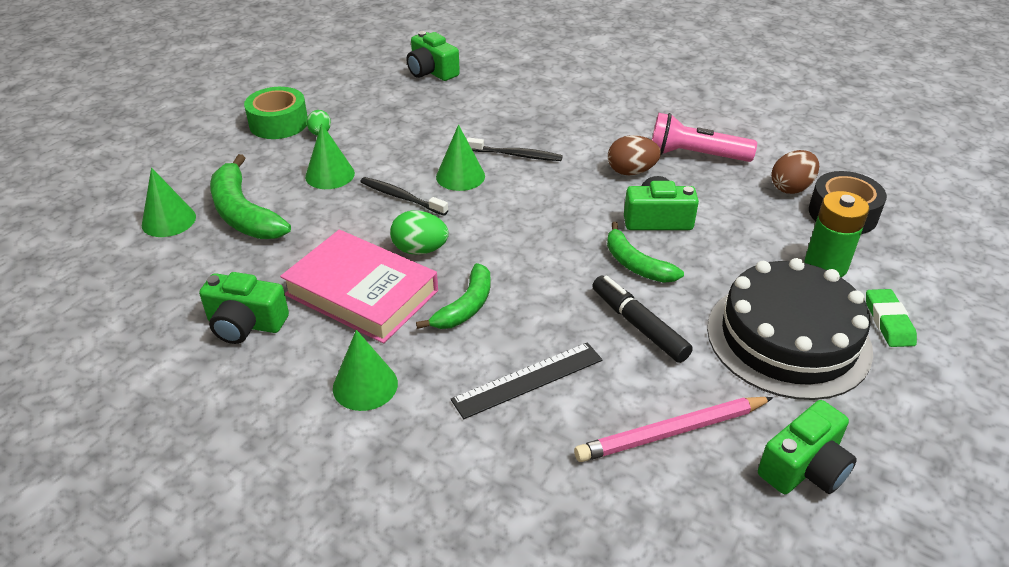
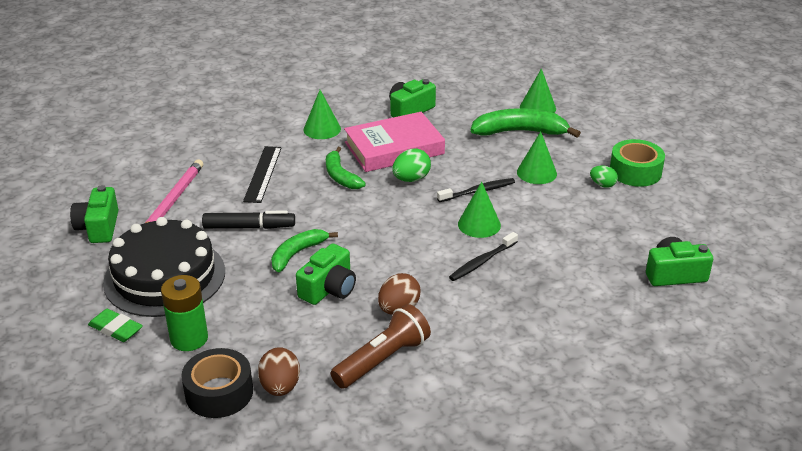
camera: 125 degrees right, 5 degrees down
(636, 264) = (297, 254): green banana -> green banana turned 45 degrees counterclockwise
(695, 155) = (382, 360): pink flashlight -> brown flashlight

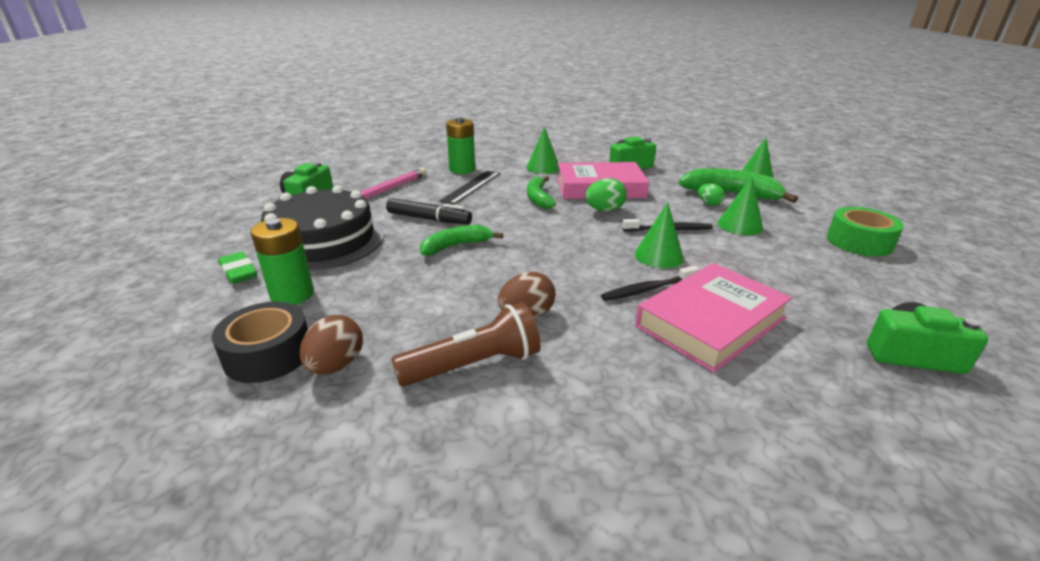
camera: 20 degrees right, 5 degrees down
(236, 149) = (462, 169): none -> green battery
(329, 289) = (464, 280): green camera -> none
(537, 281) = (710, 322): none -> pink book
(602, 185) = (816, 246): green egg -> green egg (709, 204)

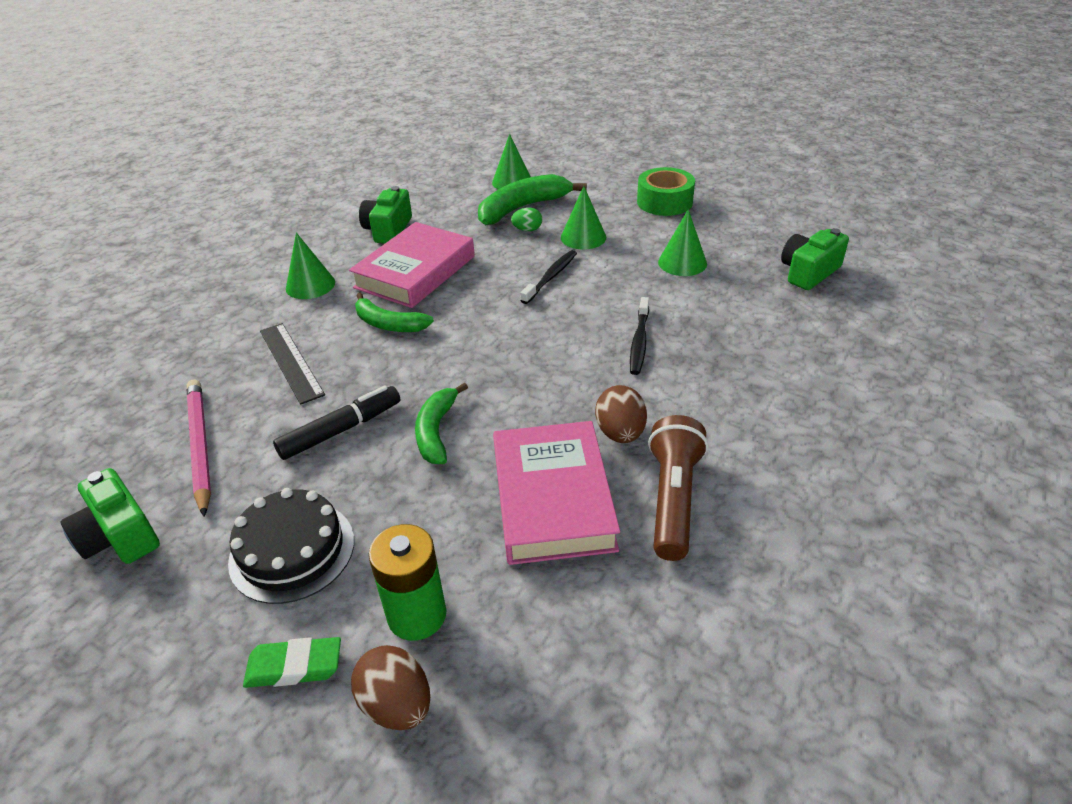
camera: 55 degrees left, 10 degrees up
(268, 354) = (538, 664): black tape -> none
(323, 240) = (292, 551): black cake -> black cake, size x0.66
(336, 365) = (603, 605): brown egg -> brown egg (397, 705)
(462, 169) = (224, 349): green battery -> none
(604, 210) = (470, 294): green egg -> none
(658, 256) = (591, 307): green cone -> green cone (682, 263)
(710, 322) = (711, 334): pink book -> pink book (553, 498)

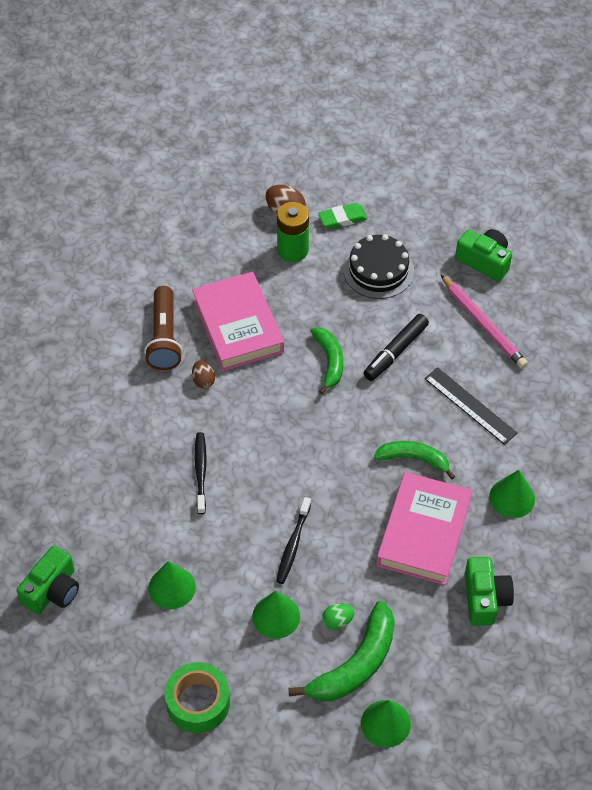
camera: 165 degrees right, 15 degrees up
(620, 433) = (203, 380): brown egg -> brown egg, size x0.65

